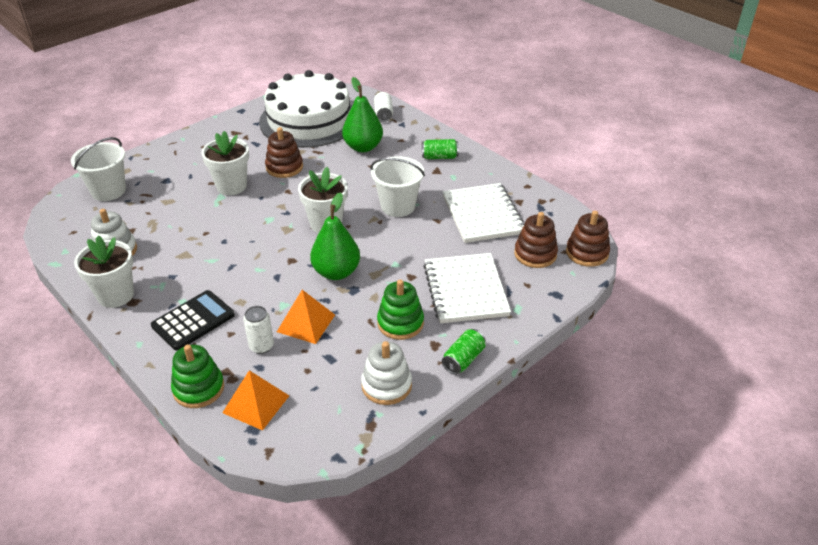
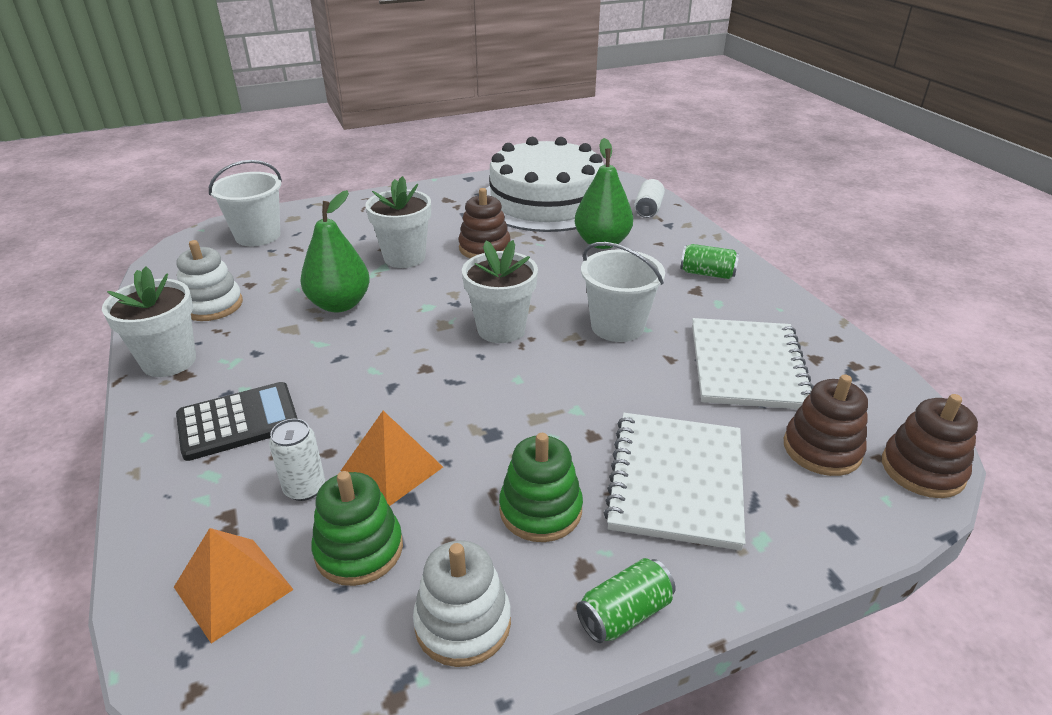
camera: 20 degrees right, 5 degrees down
(198, 388) = (170, 532): green stacking toy -> green stacking toy (359, 549)
(336, 272) = (480, 401): green pear -> green pear (339, 304)

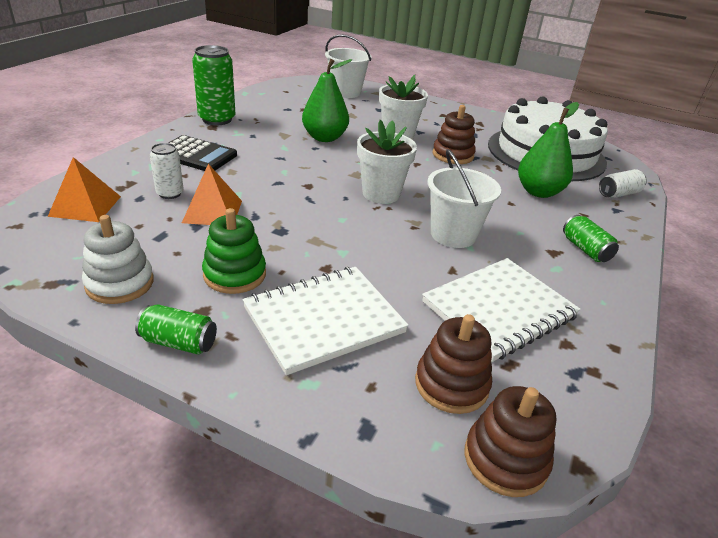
camera: 45 degrees right, 0 degrees up
(169, 361) = (217, 119): white flower pot -> green can
(212, 305) = (272, 109): white stacking toy -> none
(359, 549) = (142, 228): green stacking toy -> none

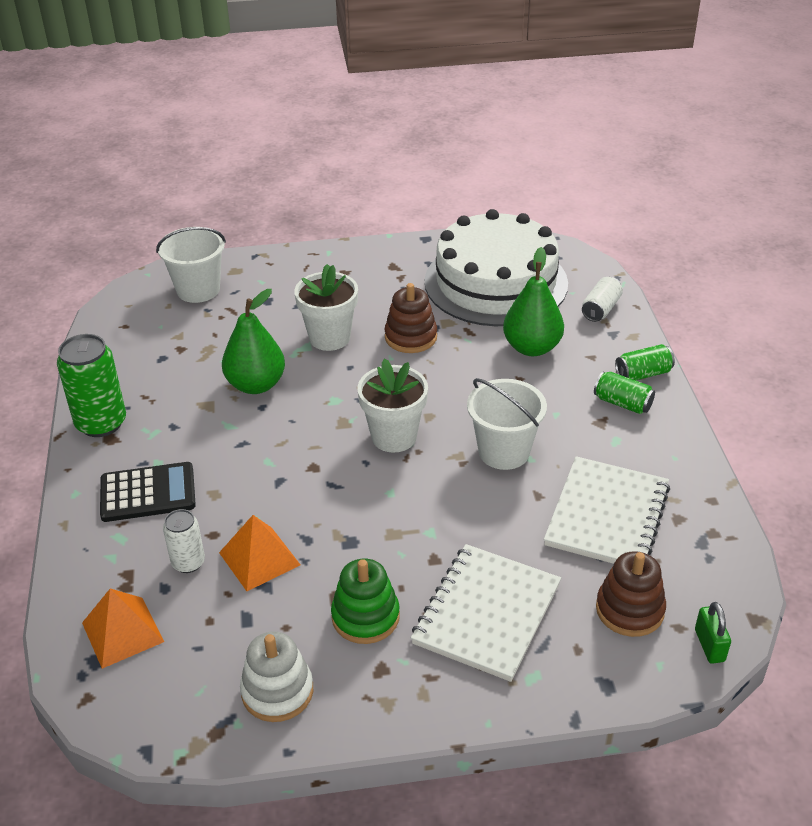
camera: 30 degrees left, 5 degrees up
(179, 342) = (398, 710): green can -> green can (643, 374)
(505, 459) = (709, 645): brown stacking toy -> green padlock

